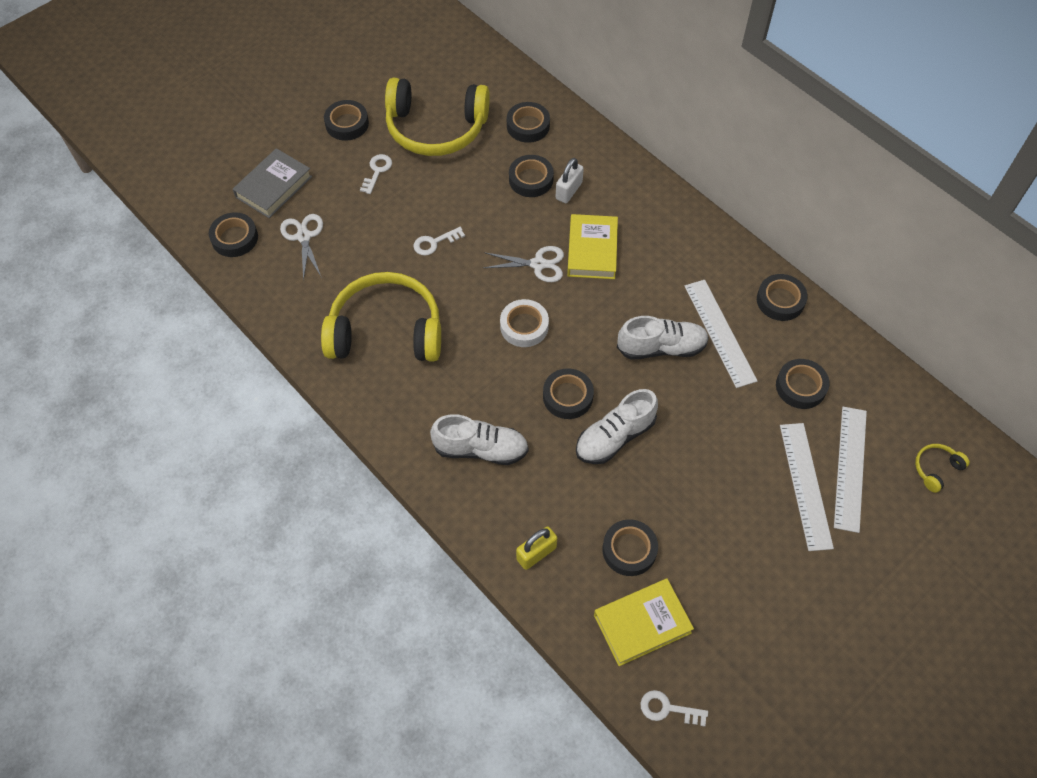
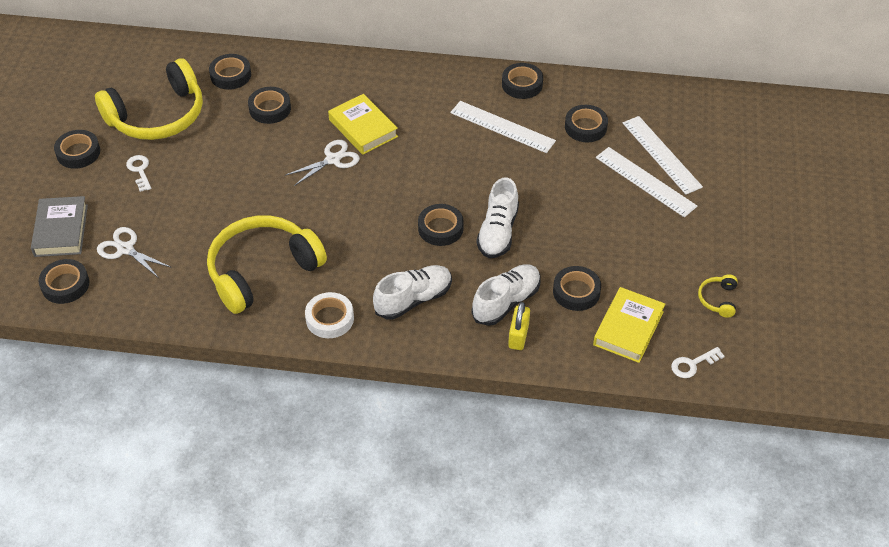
camera: 40 degrees left, 10 degrees down
(434, 243) = (238, 191): white key -> none
(524, 326) = (364, 204): white tape -> white tape (330, 319)
(568, 191) = (306, 100): white padlock -> none
(661, 347) = (473, 159): white shoe -> white shoe (506, 302)
(936, 469) = (710, 123): yellow headphones -> yellow headphones (718, 299)

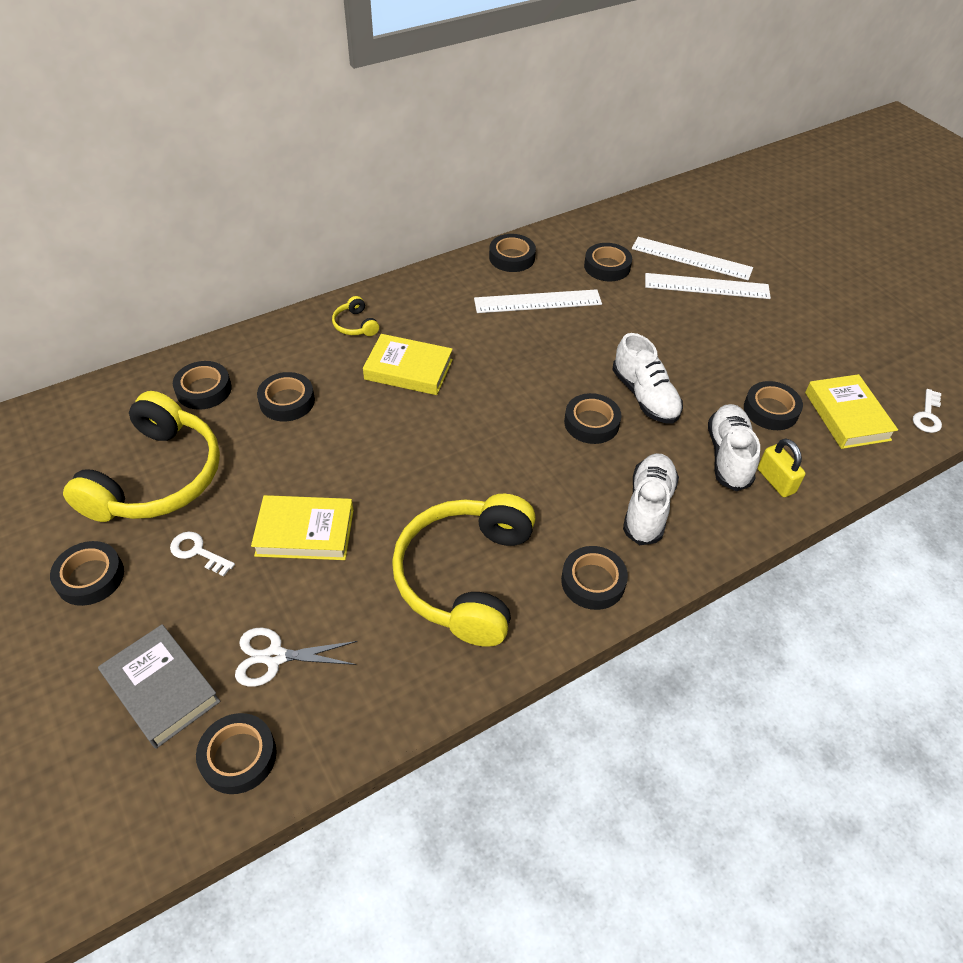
camera: 40 degrees left, 0 degrees up
(203, 193) = (305, 532): none -> yellow book
(330, 319) = (593, 581): white tape -> black tape
(333, 159) = (412, 416): white scissors -> none
(718, 299) = (875, 350): yellow headphones -> yellow headphones (355, 325)

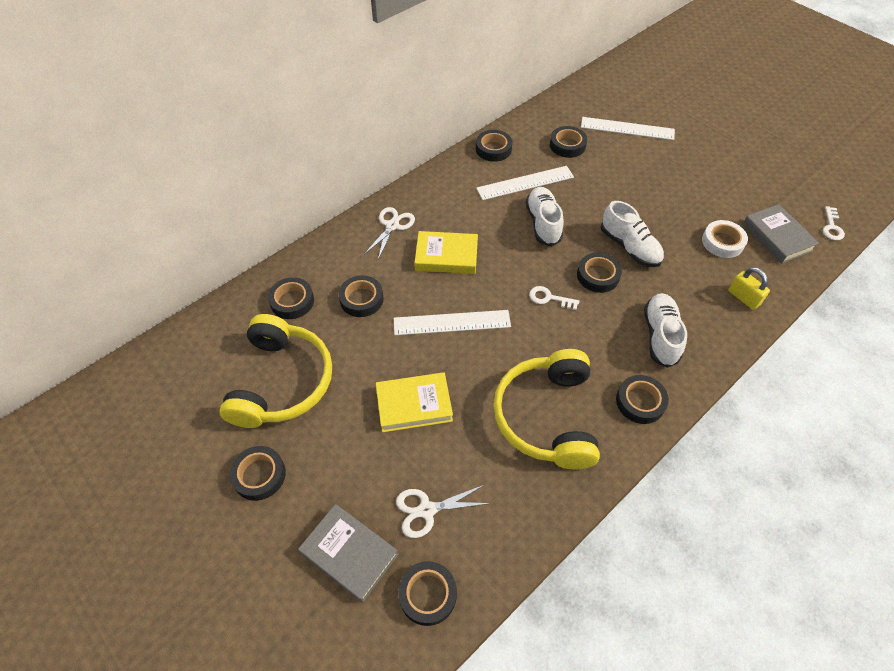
camera: 10 degrees left, 5 degrees up
(197, 552) = (336, 437): white key -> white key (549, 298)
(355, 325) = (392, 226): yellow headphones -> white scissors
(706, 286) = (645, 150): white ruler -> white ruler (452, 322)
(728, 456) = (704, 284): white shoe -> white shoe (543, 223)
(770, 410) = (722, 242): black tape -> white tape
(847, 416) = (777, 237): yellow book -> grey book

